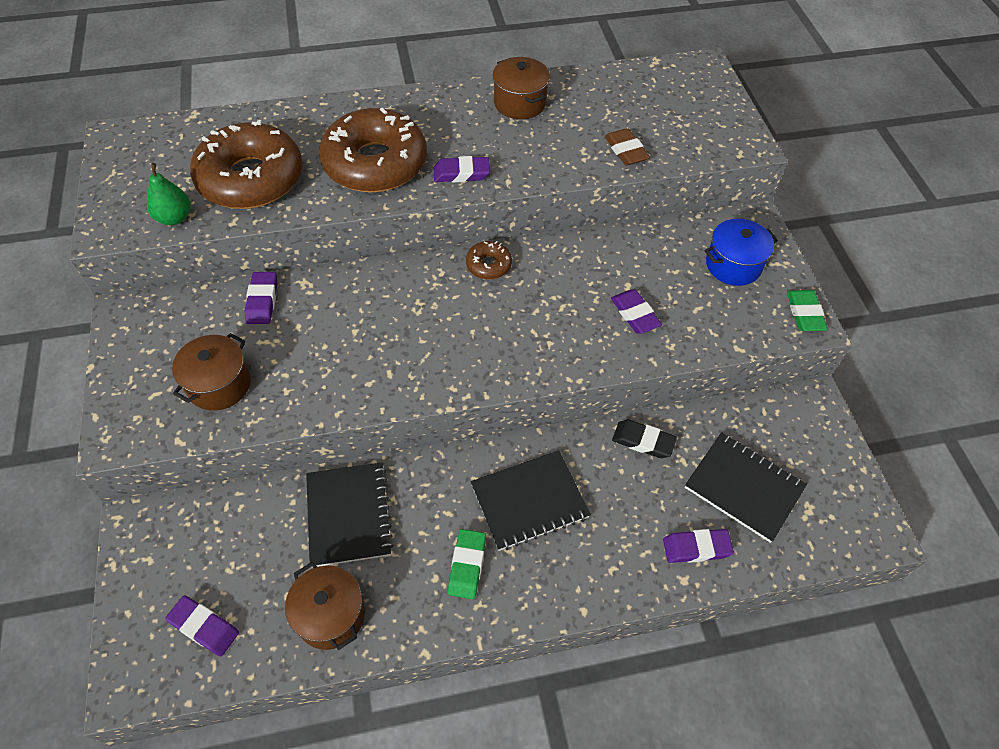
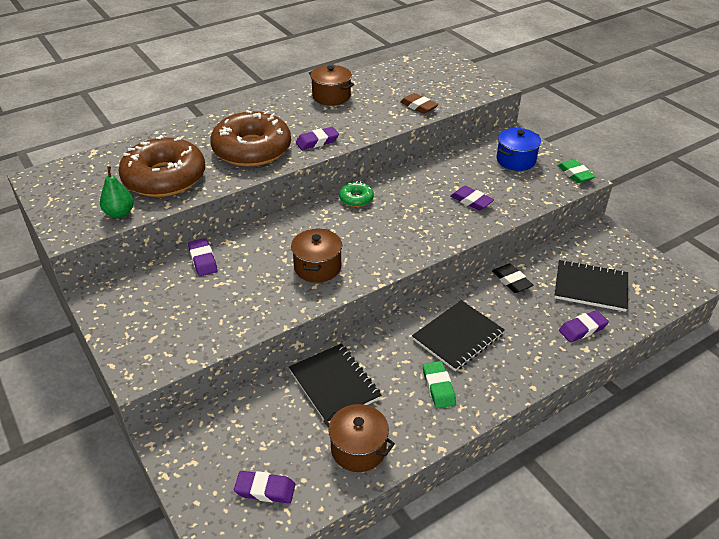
camera: 20 degrees left, 15 degrees down
(219, 384) = (201, 318): brown pot -> brown pot (317, 267)
(488, 265) = (356, 199): brown donut -> green donut
(643, 441) = (511, 281): black eraser -> black eraser turned 60 degrees clockwise

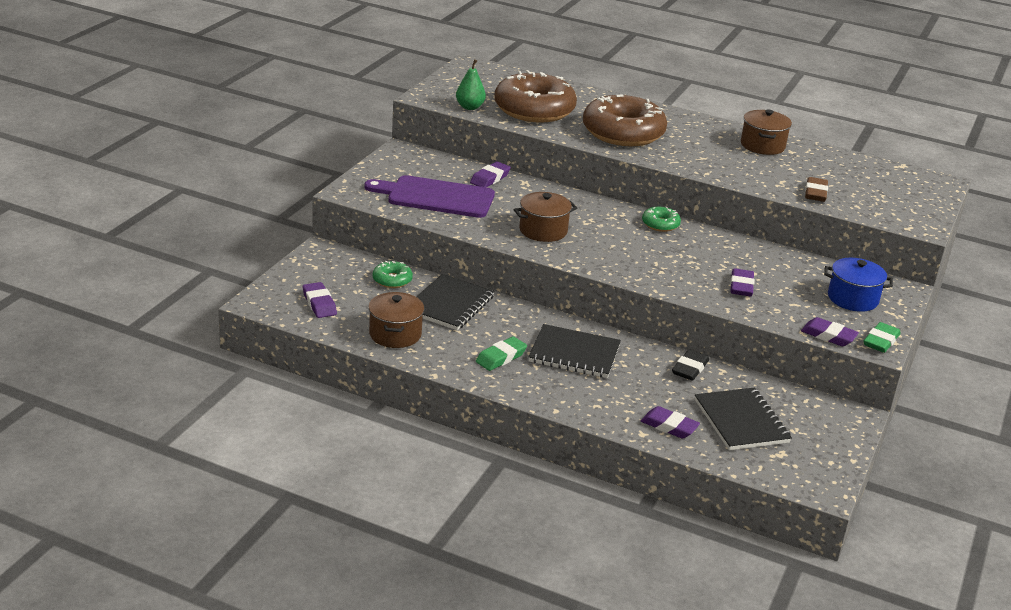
camera: 55 degrees right, 10 degrees down
(204, 310) = (436, 197): none -> purple cutting board
(264, 409) = (392, 280): none -> green donut
(317, 141) = (677, 158): purple eraser -> purple eraser (828, 336)

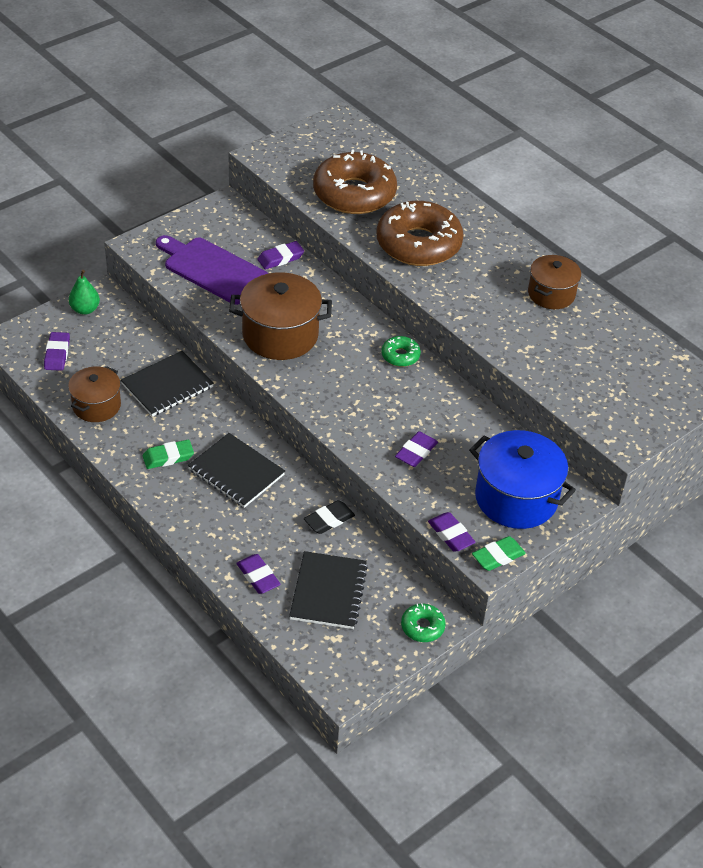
camera: 25 degrees right, 15 degrees up
(392, 280) = (138, 344): green donut -> green donut (422, 627)
(470, 107) = (293, 177): green pear -> green pear (85, 309)
(543, 231) = (280, 335): brown pot -> brown pot, size x1.60
(815, 193) = (550, 370): brown eraser -> none
(852, 299) = (516, 498): blue pot -> blue pot, size x1.60

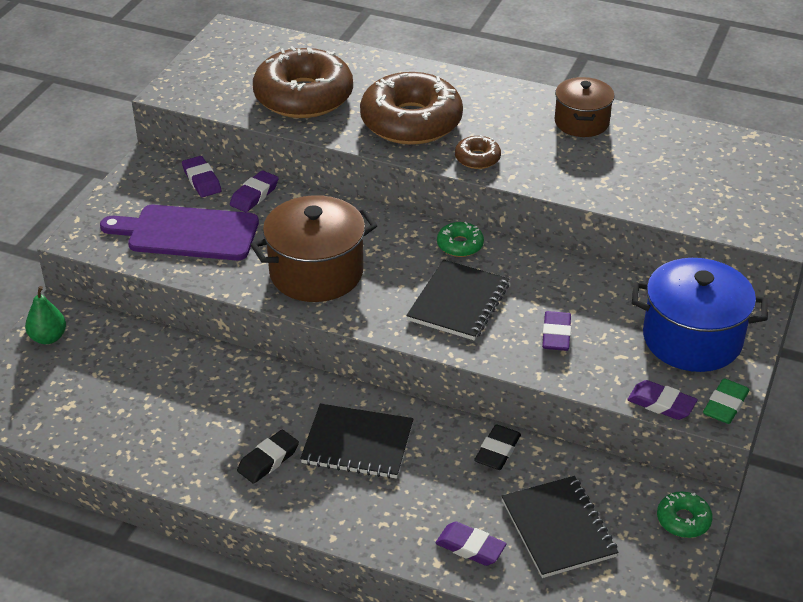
camera: 25 degrees left, 5 degrees down
(57, 354) = (50, 400): purple eraser -> purple eraser (202, 180)
(96, 406) = (140, 438): brown pot -> none
(167, 386) = (208, 382): black notebook -> black notebook (458, 302)
(168, 457) = (268, 460): green eraser -> black eraser
(445, 292) = (477, 158): none -> brown donut

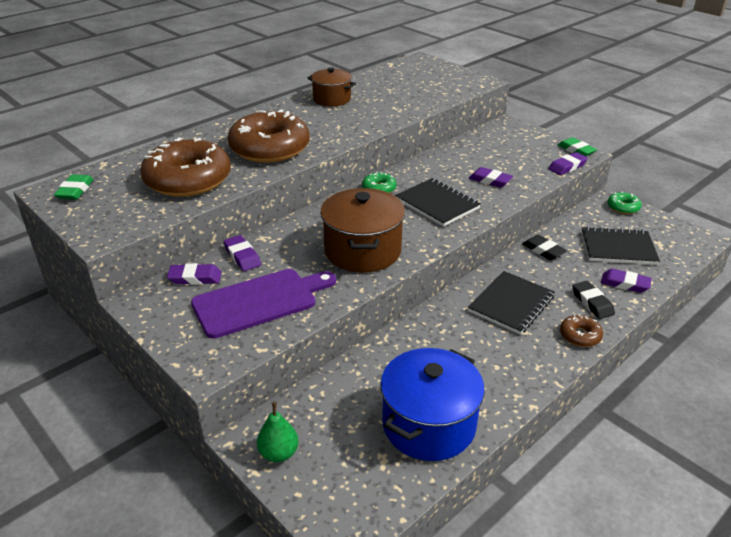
camera: 65 degrees left, 5 degrees down
(187, 233) = (259, 301): purple cutting board -> purple cutting board turned 150 degrees counterclockwise
(239, 43) = (75, 190): none -> green eraser
(268, 460) = (509, 351): black eraser -> black eraser (592, 303)
(470, 547) = (625, 284): purple eraser -> purple eraser turned 60 degrees clockwise
(477, 158) = (336, 137): brown donut -> brown donut (580, 335)
(692, 339) = (517, 144): blue pot -> blue pot (428, 424)

